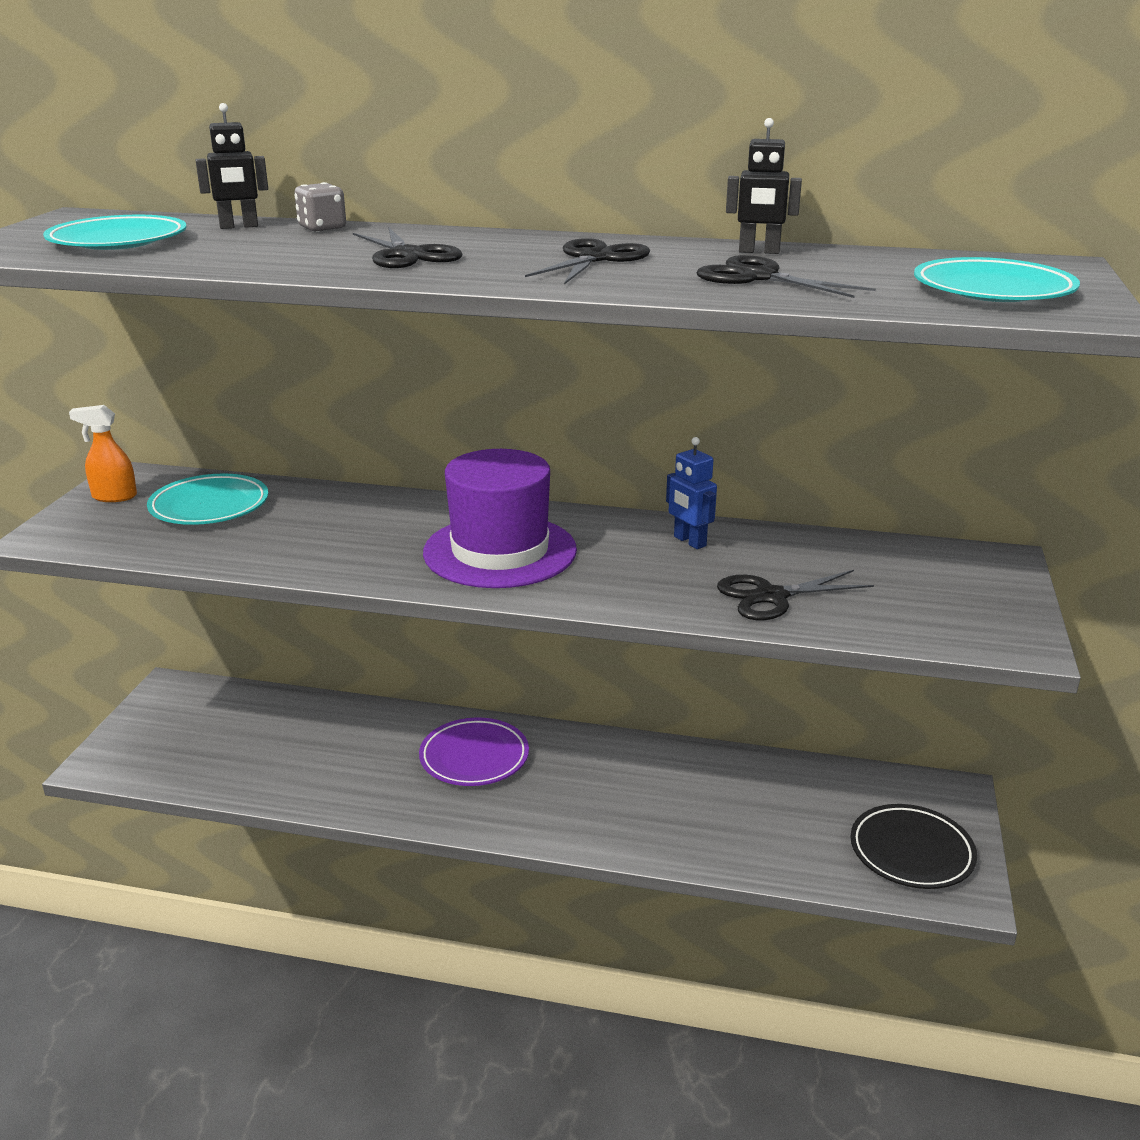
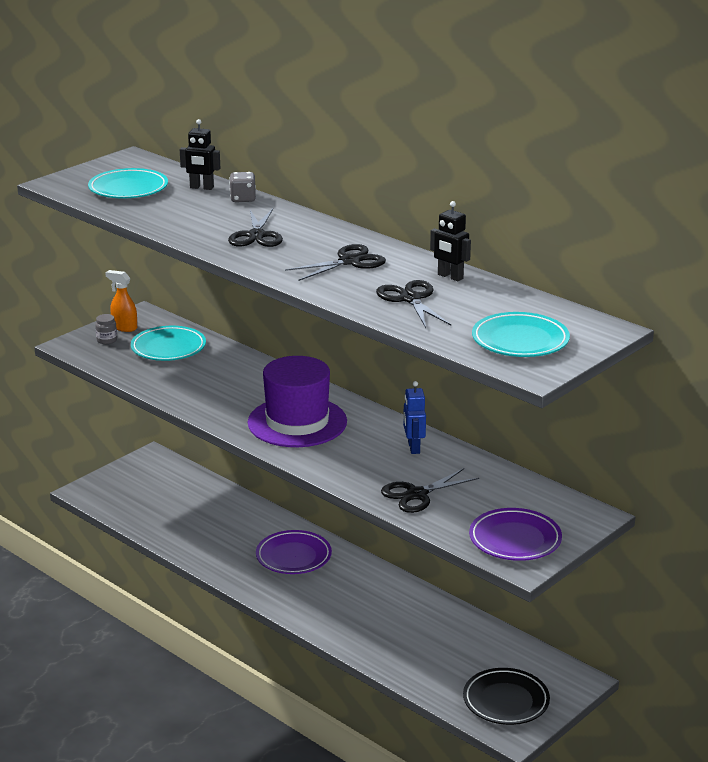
camera: 30 degrees right, 0 degrees up
(100, 518) = (107, 340): none -> grey jar
(771, 596) = (416, 494): black scissors -> black scissors turned 45 degrees counterclockwise
(964, 615) = (515, 540): none -> purple plate

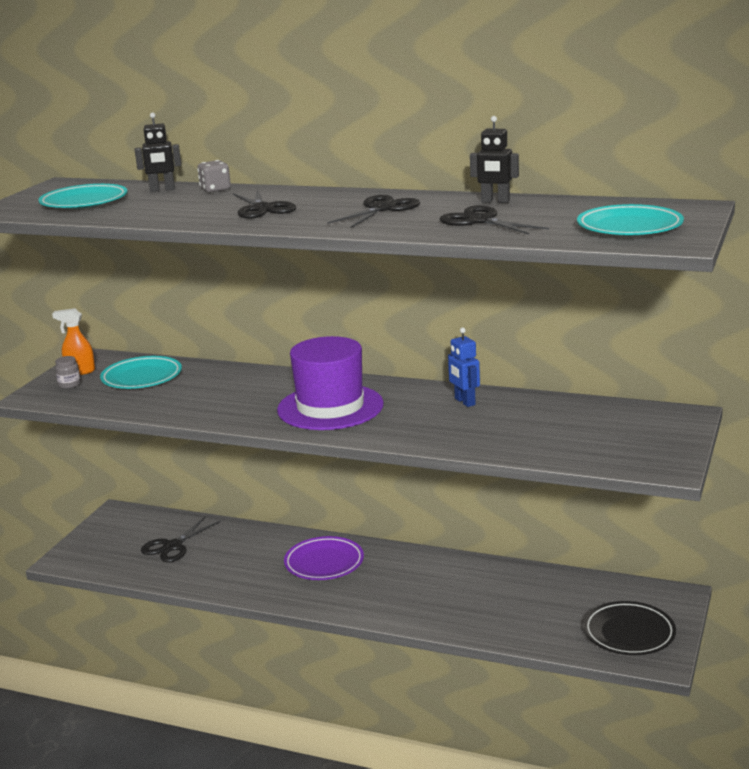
camera: 20 degrees left, 5 degrees down
(416, 494) = (507, 437): black scissors -> black scissors (172, 546)
(515, 540) = (638, 450): purple plate -> none

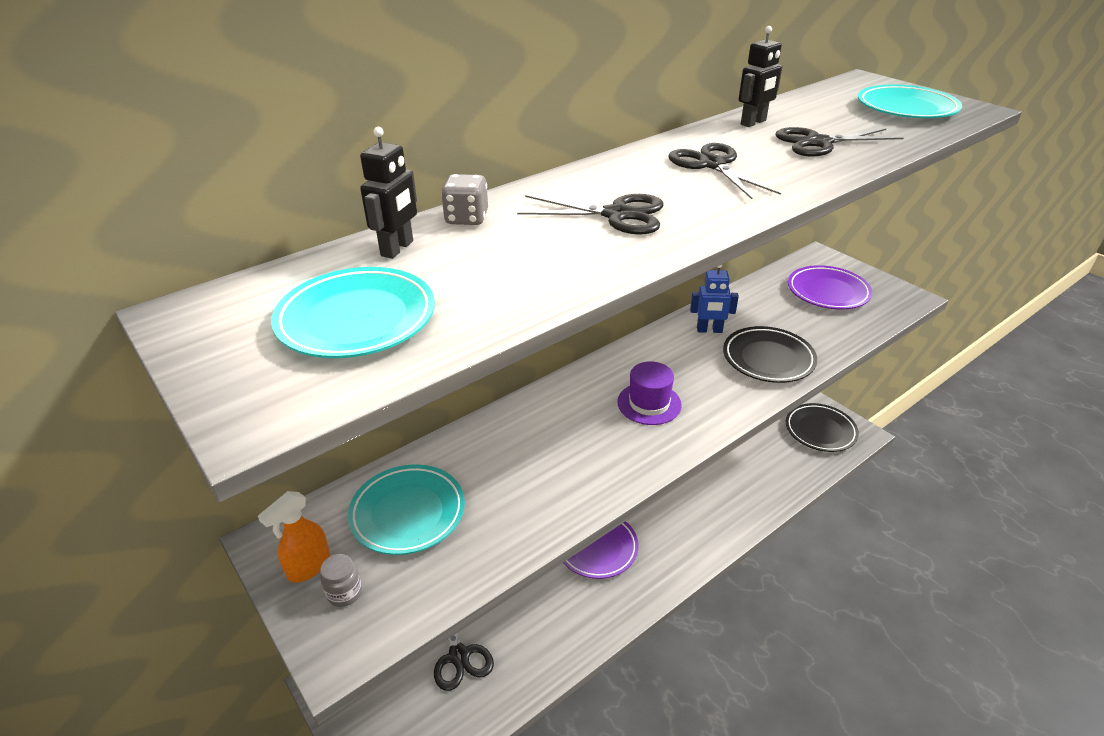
camera: 60 degrees left, 15 degrees up
(330, 407) = (649, 403): purple hat -> purple hat, size x0.54
(451, 432) = (768, 359): none -> black plate
(614, 431) = (827, 292): none -> purple plate

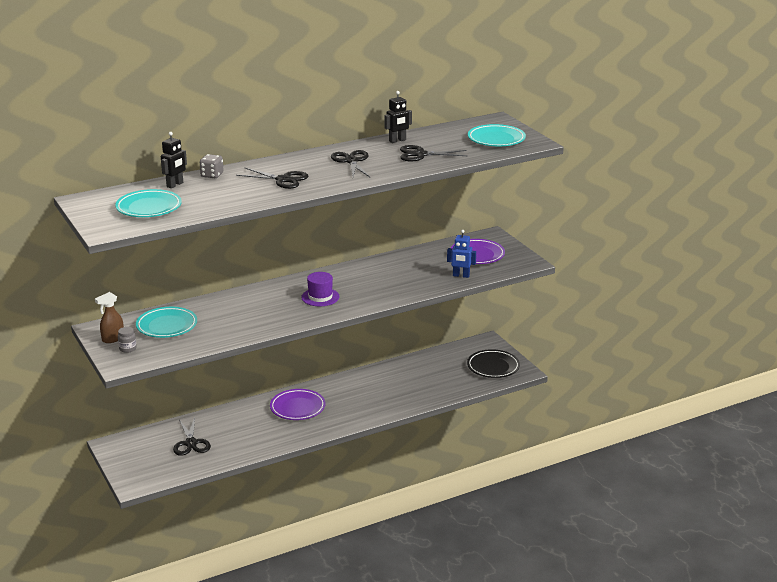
camera: 10 degrees right, 10 degrees down
(308, 567) = (112, 339): orange spray bottle -> brown spray bottle
(709, 330) = (382, 267): blue robot -> blue robot (461, 276)
(768, 359) = (407, 284): black plate -> none

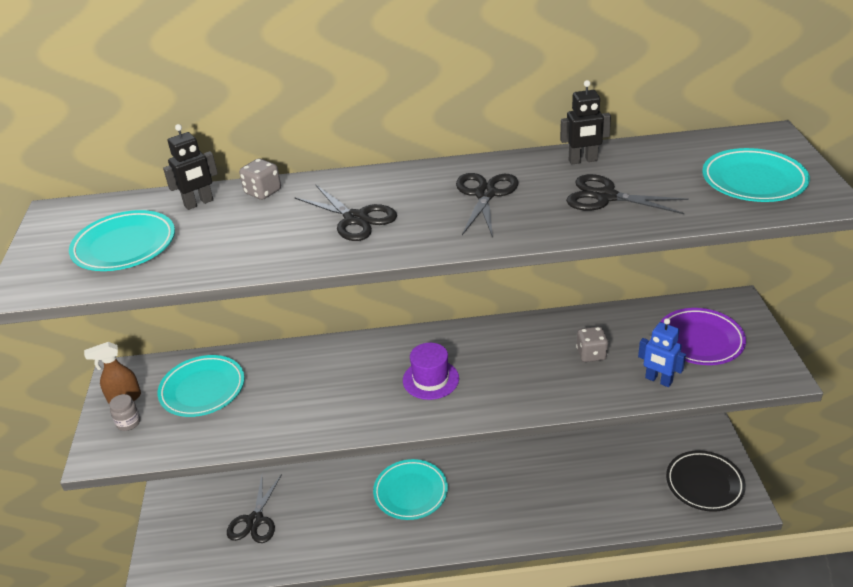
camera: 25 degrees right, 10 degrees up
(297, 408) = (410, 492): purple plate -> turquoise plate
(415, 271) = (591, 354): none -> grey dice

